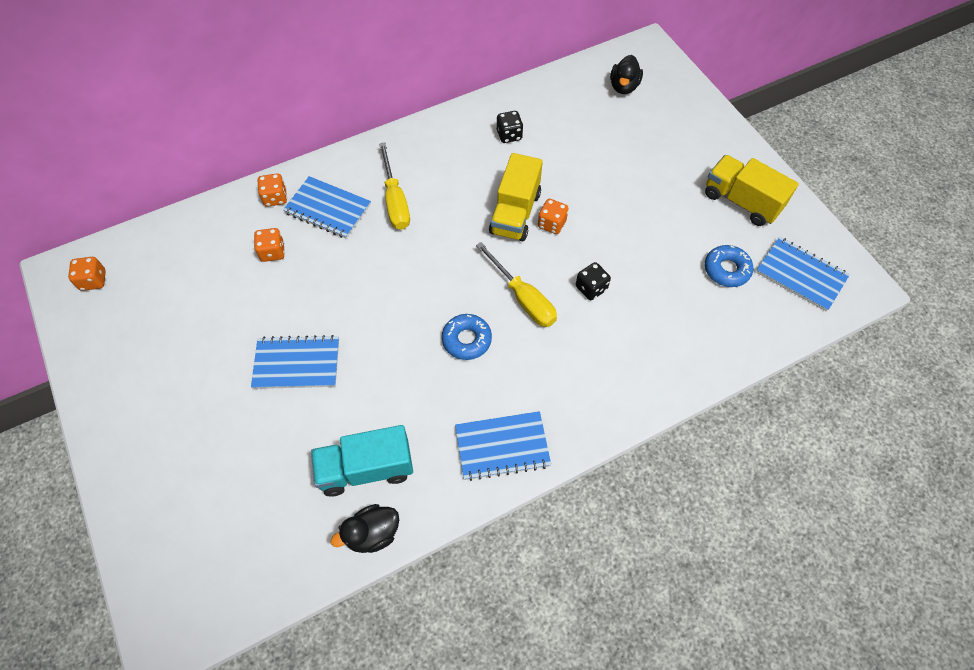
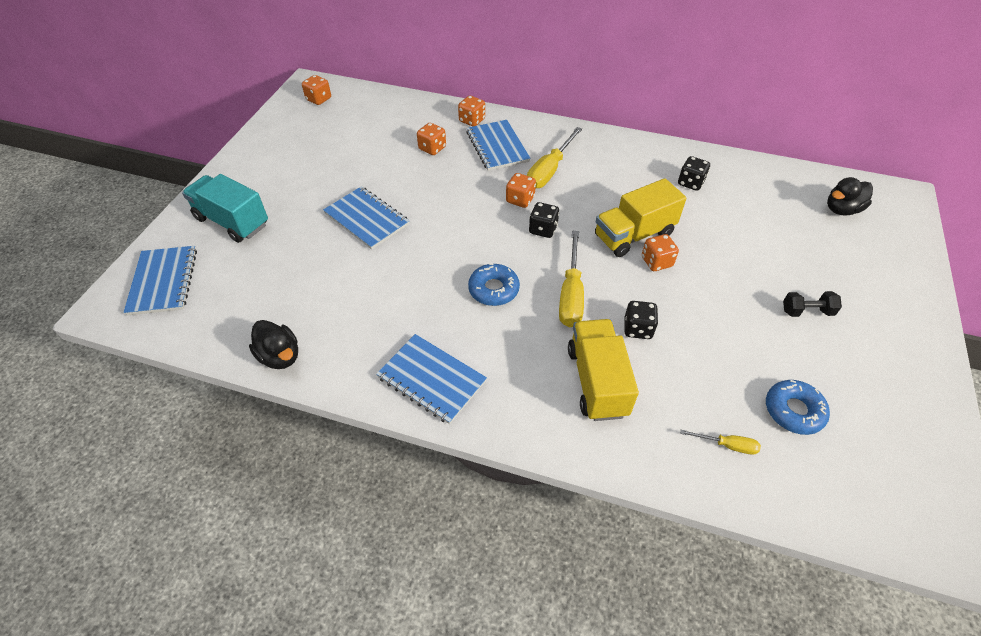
camera: 45 degrees right, 10 degrees down
(366, 469) = (327, 314): turquoise truck -> turquoise truck (232, 221)
(372, 534) = (280, 356): black duck -> black duck turned 150 degrees counterclockwise
(402, 246) = (520, 200): none -> orange dice
(447, 259) = (543, 229): none -> black dice
(673, 189) = (806, 311): none -> black dumbbell
(714, 326) = (727, 445): none -> yellow screwdriver
(741, 201) = (875, 369): yellow truck -> yellow truck (597, 381)
(801, 275) = (880, 477): blue notebook -> blue notebook (163, 281)

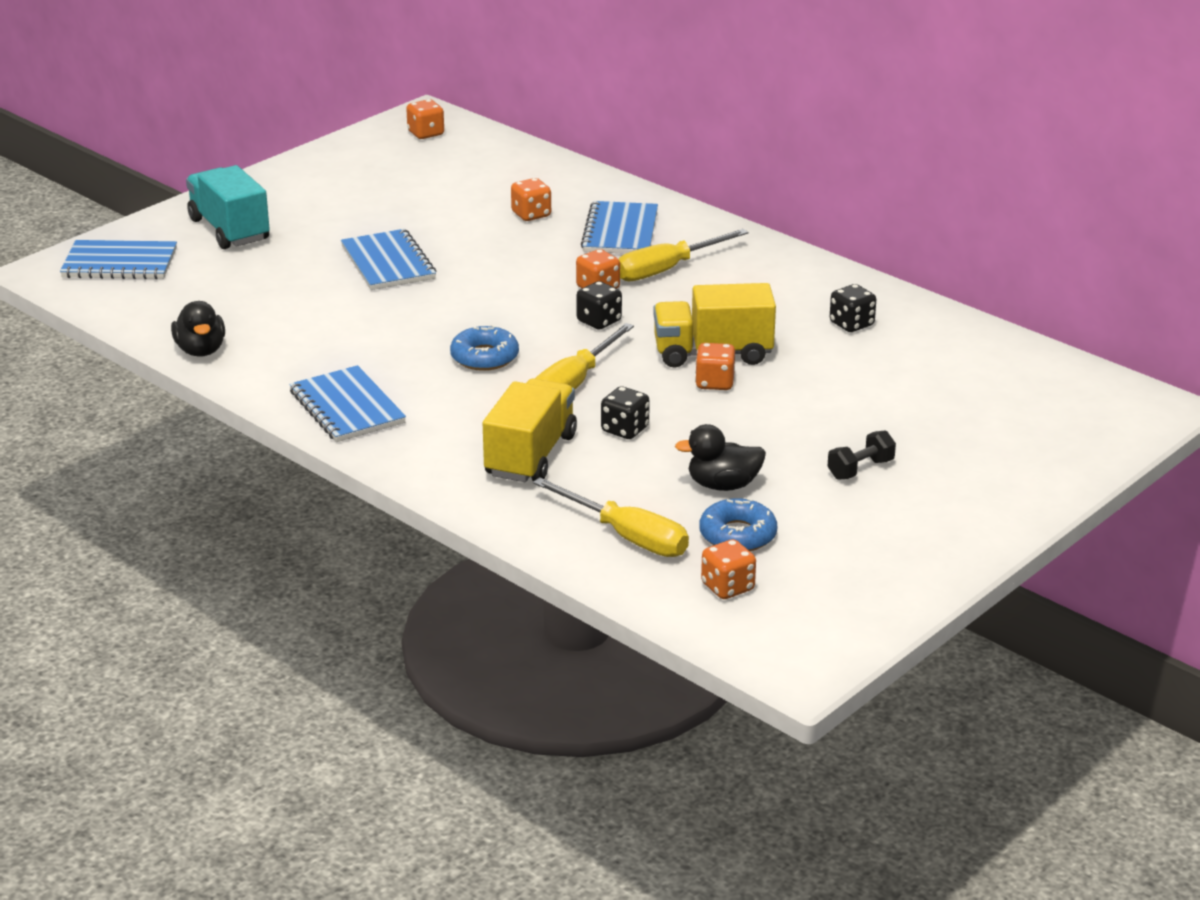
camera: 25 degrees right, 20 degrees down
(163, 281) = (119, 263): blue notebook -> blue notebook turned 75 degrees clockwise
(472, 120) = (612, 197): orange dice -> orange dice (727, 587)
(727, 445) = (627, 536): yellow screwdriver -> yellow screwdriver, size x1.94
(806, 311) = (860, 469): black dumbbell -> black dumbbell turned 60 degrees counterclockwise
(841, 209) = (1040, 398): black duck -> black duck (723, 485)

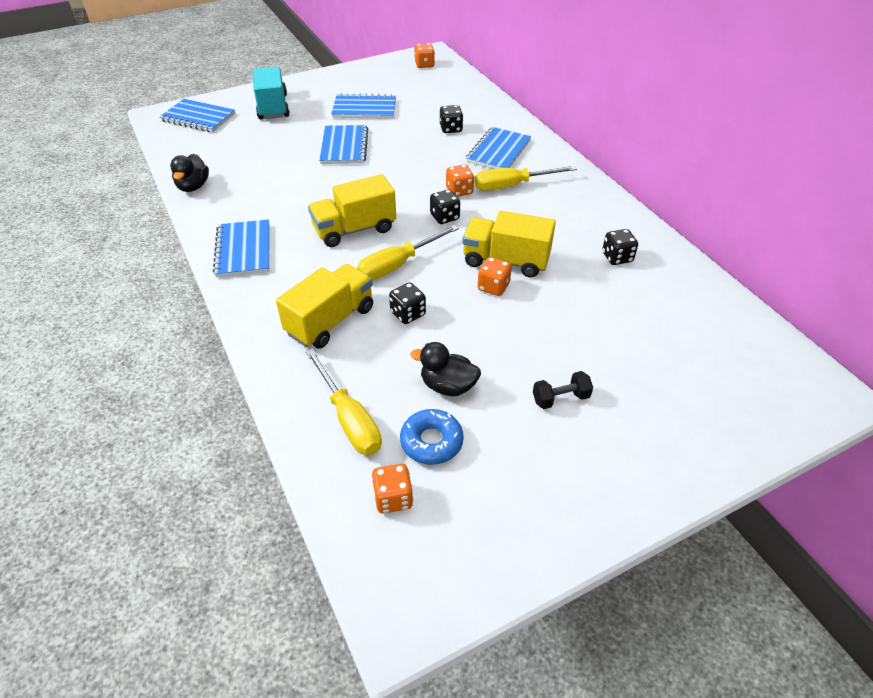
camera: 20 degrees right, 15 degrees up
(378, 209) = (364, 109): none -> blue notebook
(484, 357) = (354, 229): blue donut -> yellow truck
(531, 214) = (451, 129): orange dice -> black dice

